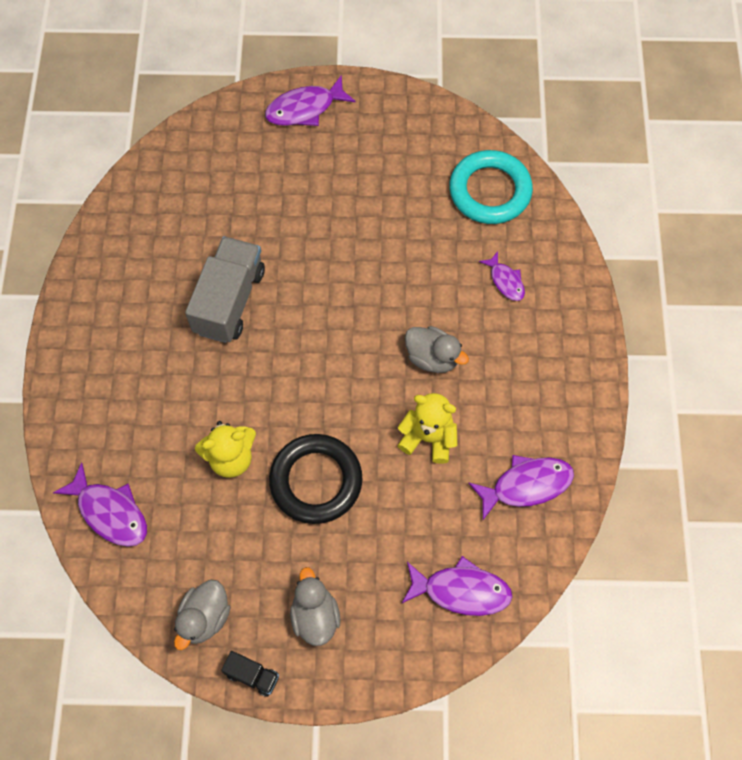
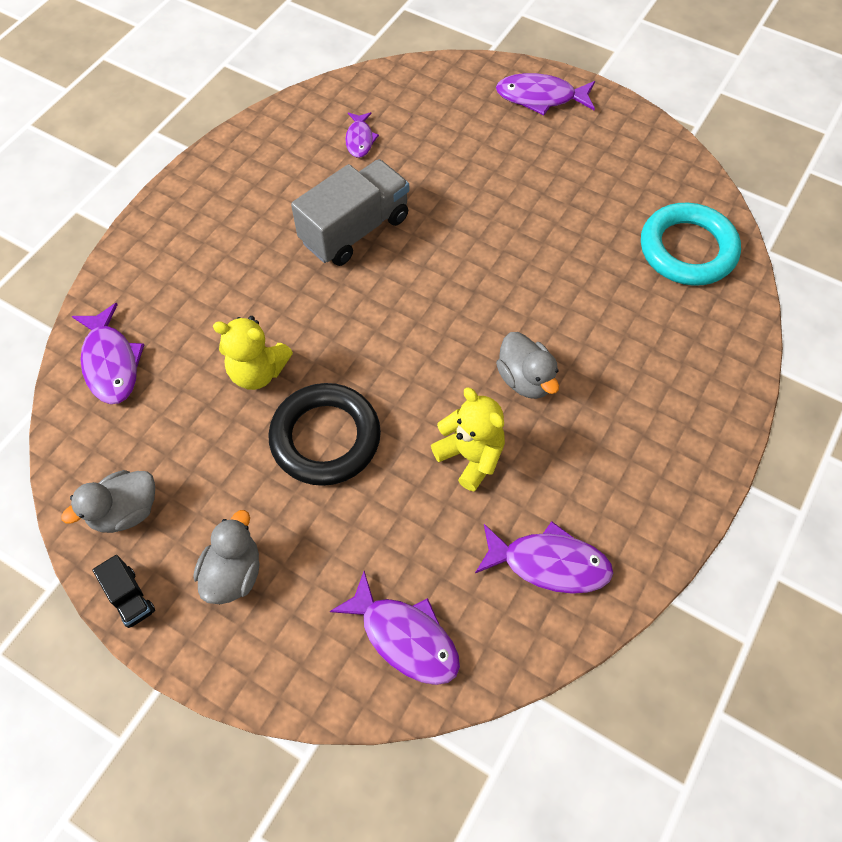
camera: 30 degrees right, 5 degrees down
(505, 281) = (652, 342): purple fish -> purple fish (360, 139)

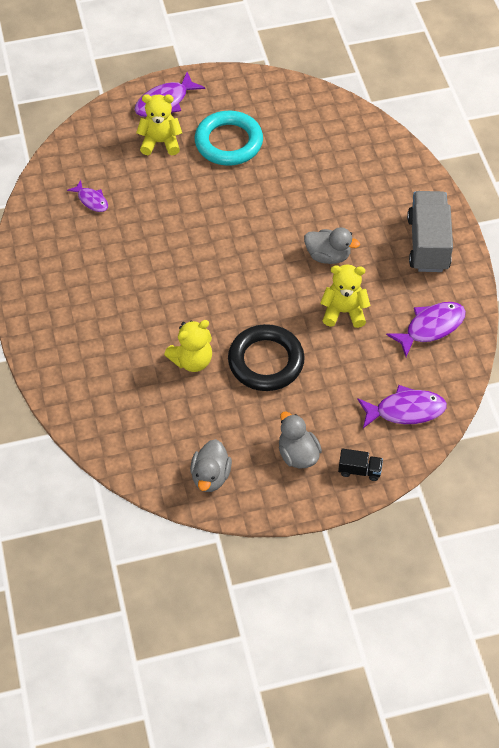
camera: 45 degrees left, 5 degrees down
(111, 362) = (107, 421): purple fish -> none
(130, 597) = (263, 507): black truck -> black truck (359, 470)
(355, 230) = (151, 251): grey truck -> grey truck (428, 243)
(490, 132) = (160, 142): none -> yellow teddy bear
(687, 249) = (333, 131): turquoise ring -> turquoise ring (228, 142)

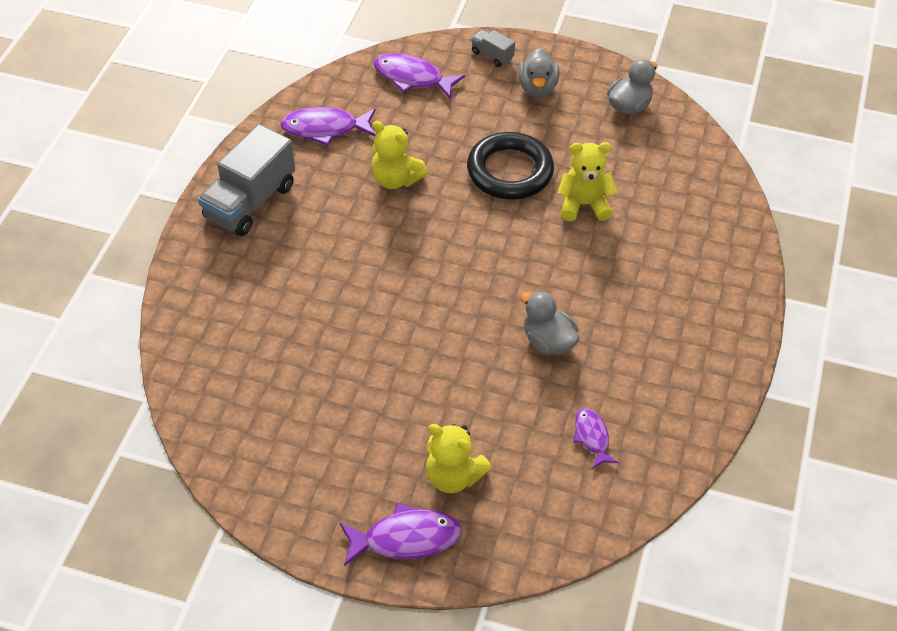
camera: 150 degrees left, 5 degrees down
(228, 142) = (366, 431): turquoise ring -> none
(328, 256) = (364, 239): grey duck -> grey duck (548, 341)
(359, 470) = (492, 55): black truck -> grey truck

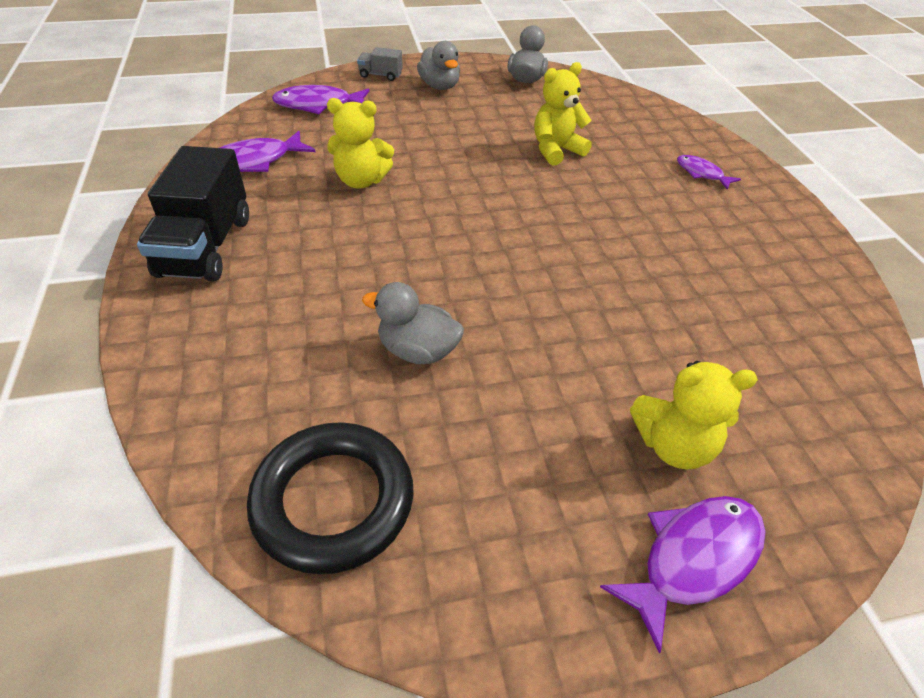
camera: 30 degrees left, 5 degrees down
(250, 202) = (206, 246): grey truck -> black truck
(510, 171) = (468, 145): black ring -> black ring (333, 501)
(548, 341) = (633, 265): grey duck -> grey duck (417, 350)
(592, 437) = (764, 336): purple fish -> purple fish (701, 173)

